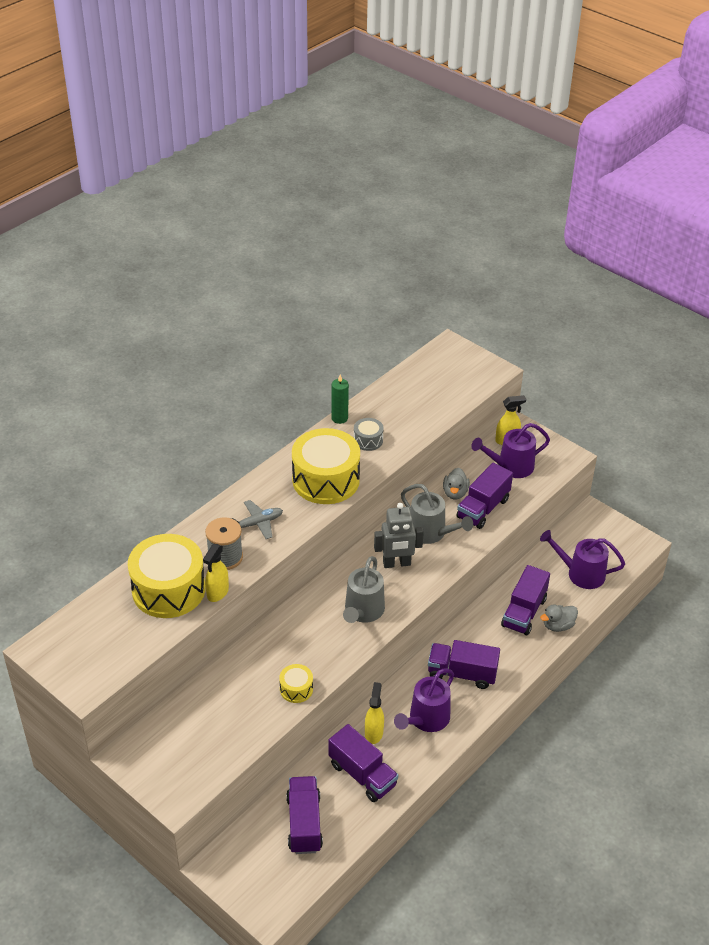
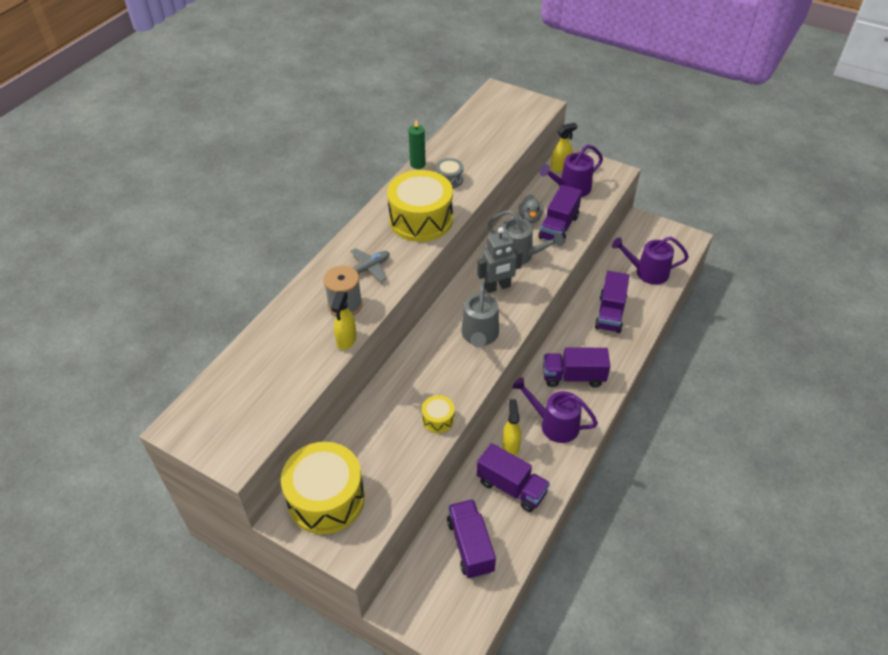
camera: 10 degrees left, 5 degrees up
(168, 589) = (297, 345): yellow drum -> yellow drum (326, 498)
(426, 719) = (554, 424): purple watering can -> purple watering can turned 90 degrees clockwise
(558, 625) = (643, 320): grey duck -> none

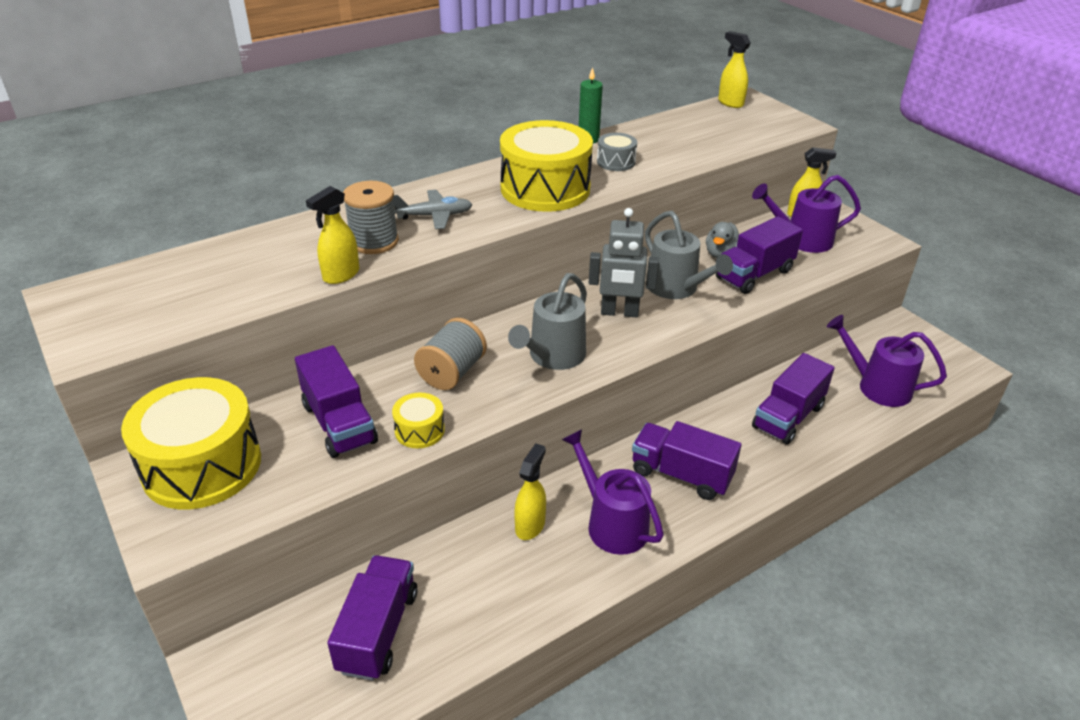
camera: 25 degrees right, 10 degrees down
(427, 371) = (452, 372): none -> grey spool
(487, 98) = (730, 103): none -> yellow spray bottle
(511, 487) = (492, 579): purple truck -> purple truck (339, 423)

